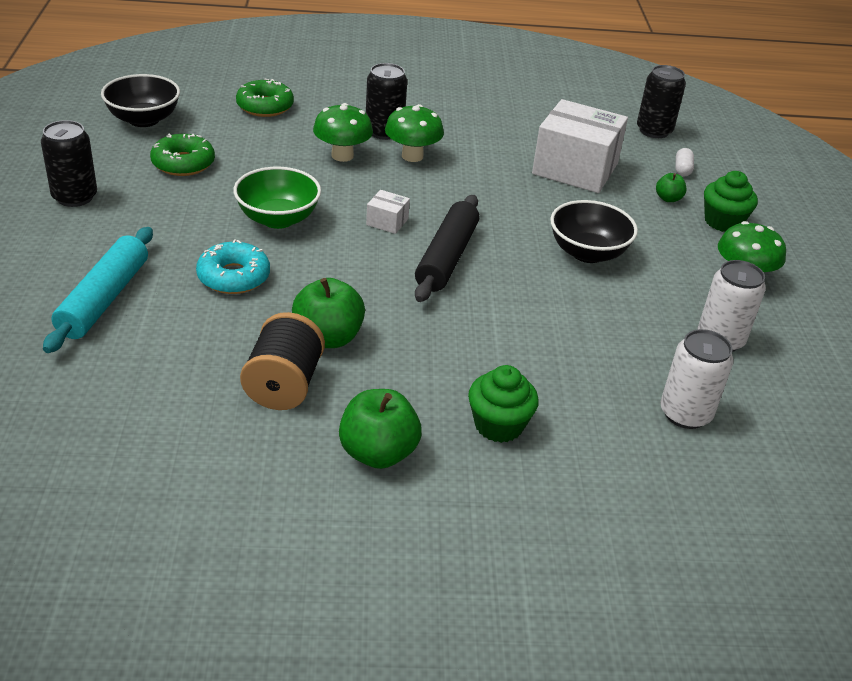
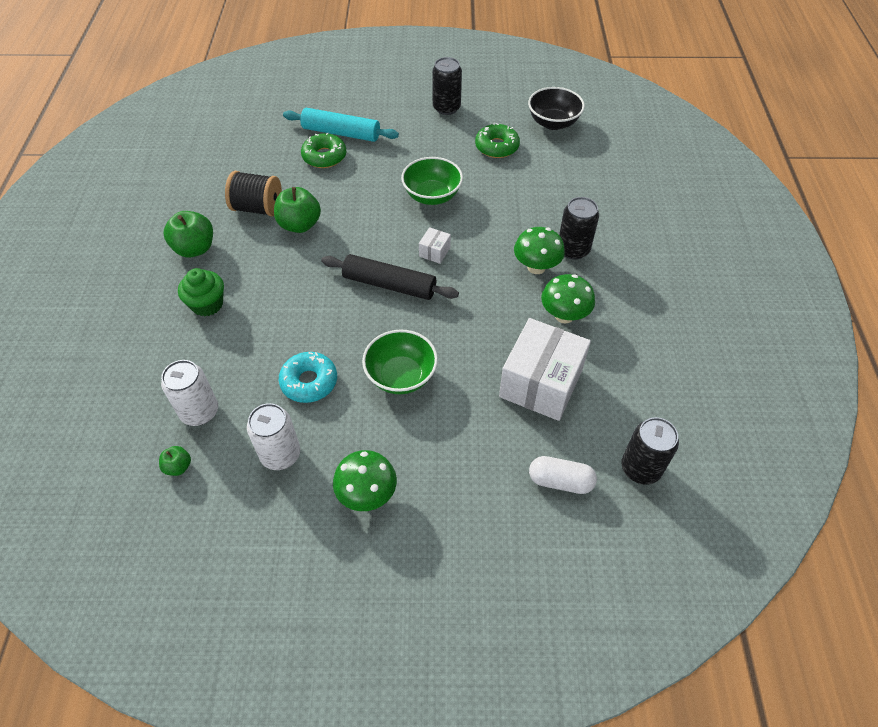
camera: 95 degrees right, 15 degrees up
(233, 277) = (363, 180): turquoise donut -> turquoise donut (309, 382)
(265, 106) = (594, 179): green donut -> green donut (324, 156)
(342, 155) = (527, 225): green mushroom -> green mushroom (564, 315)
(587, 253) = (401, 376): black bowl -> green bowl
(668, 198) = (499, 456): green apple -> green apple (178, 467)
(682, 169) = (560, 481): white capsule -> white capsule, size x1.57
(723, 222) = (462, 499): green cupcake -> none

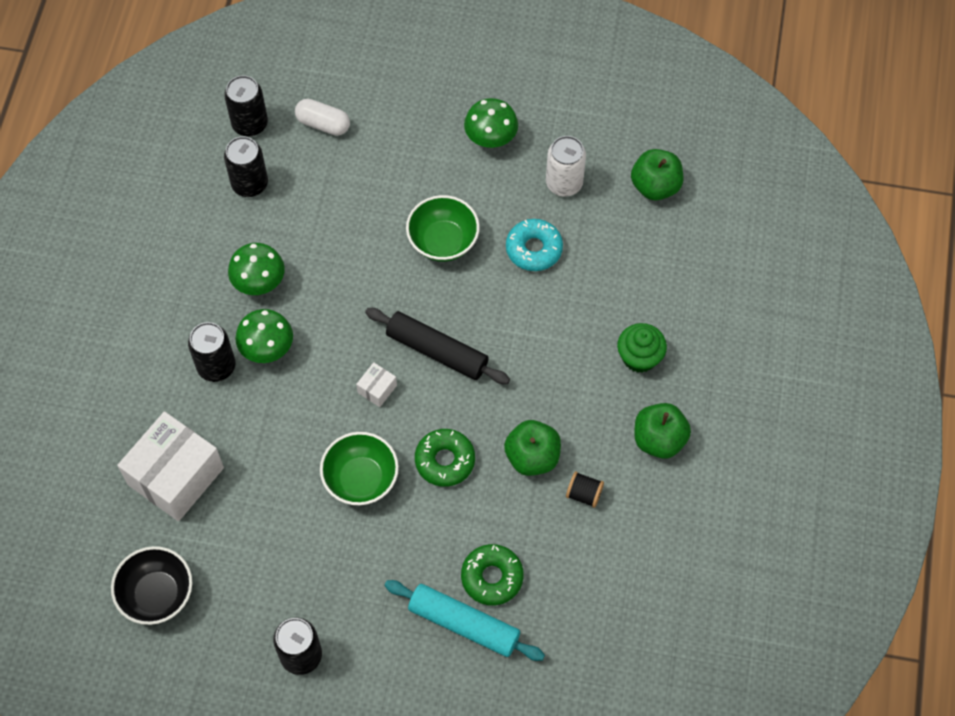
camera: 170 degrees left, 10 degrees up
(178, 467) = (655, 186): green apple -> green apple, size x1.92
(199, 412) = (639, 235): white can -> none
(258, 208) = (584, 494): black spool -> black spool, size x0.56
(496, 147) = (252, 557): green donut -> green donut (445, 461)
(540, 383) = (309, 213): white box -> white box (176, 476)
(612, 403) = (250, 184): none -> black can

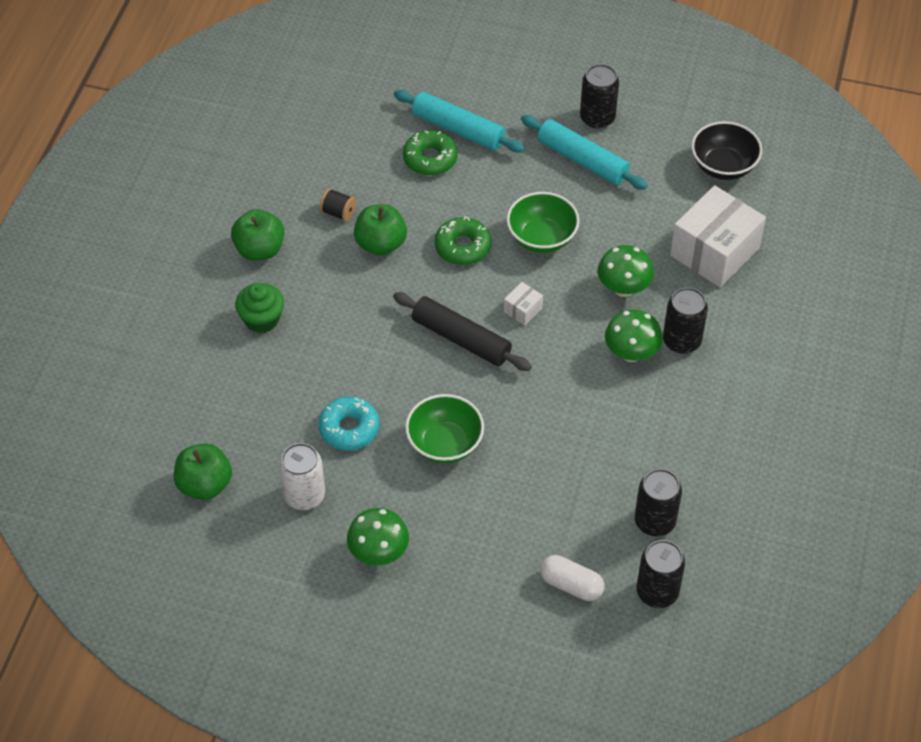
camera: 175 degrees left, 10 degrees down
(259, 282) = (641, 416): green mushroom -> green mushroom (623, 288)
(318, 590) = (582, 160): none -> turquoise rolling pin

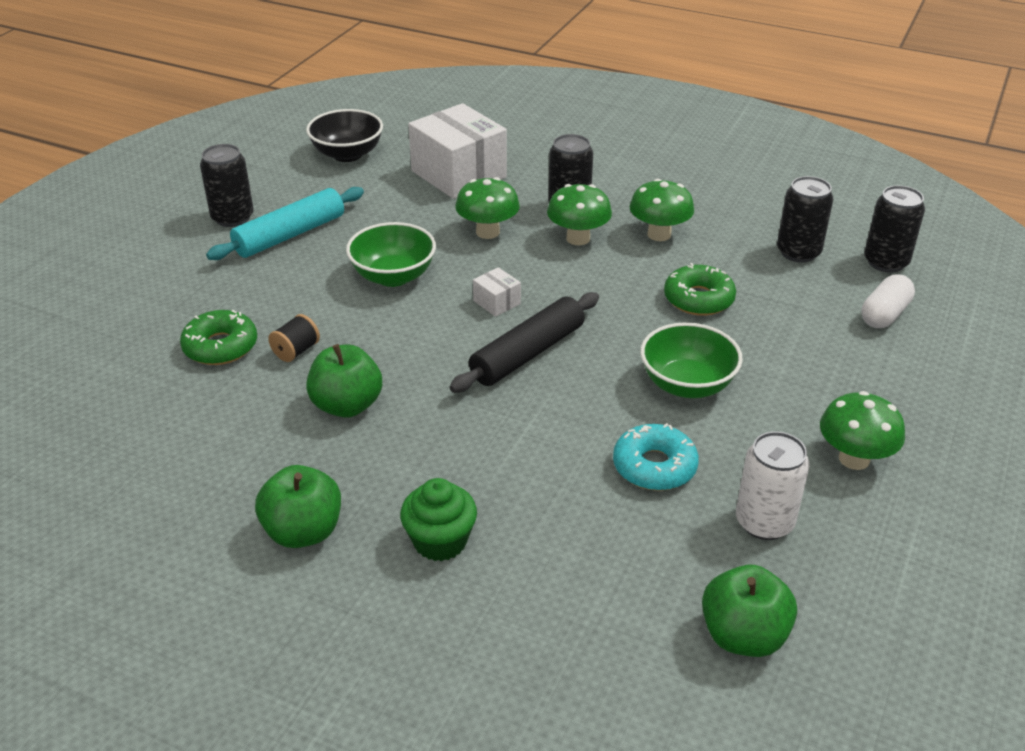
camera: 80 degrees left, 15 degrees down
(338, 213) = (271, 440): black spool -> black spool (296, 351)
(458, 129) = (184, 318): turquoise rolling pin -> none
(462, 247) = (381, 336): green donut -> green donut (698, 299)
(655, 412) = (659, 234): none -> green mushroom

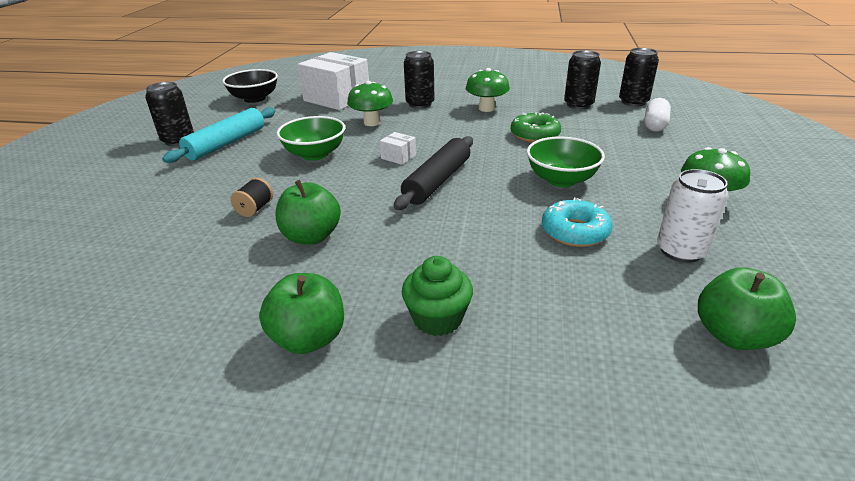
camera: 15 degrees left, 5 degrees down
(220, 347) = (189, 216): green donut -> none
(578, 238) = (435, 117): green mushroom -> none

